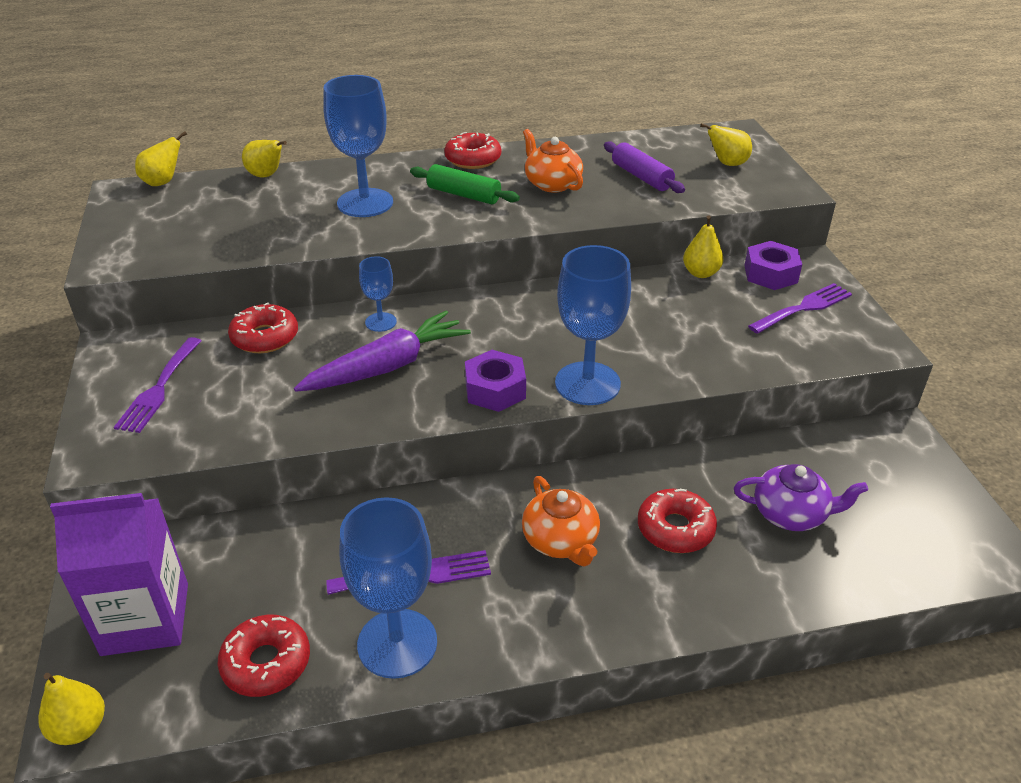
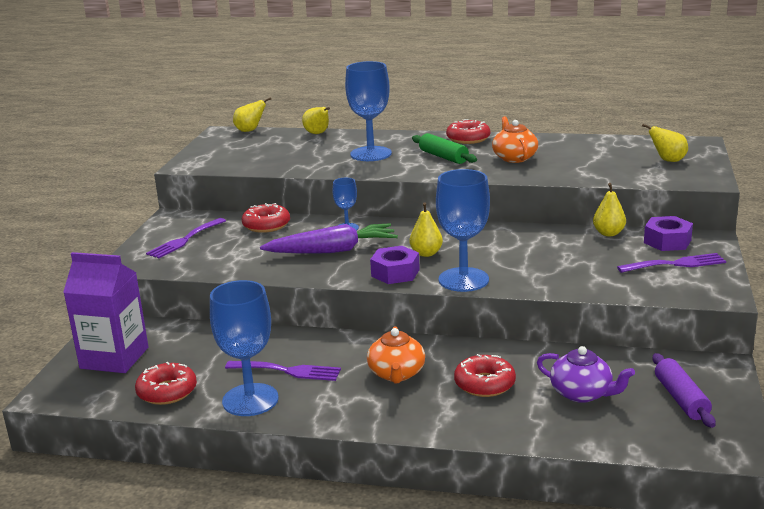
camera: 25 degrees right, 15 degrees down
(79, 728) = (48, 396): yellow pear -> yellow pear (426, 253)
(641, 177) = (588, 161): purple rolling pin -> purple rolling pin (681, 399)

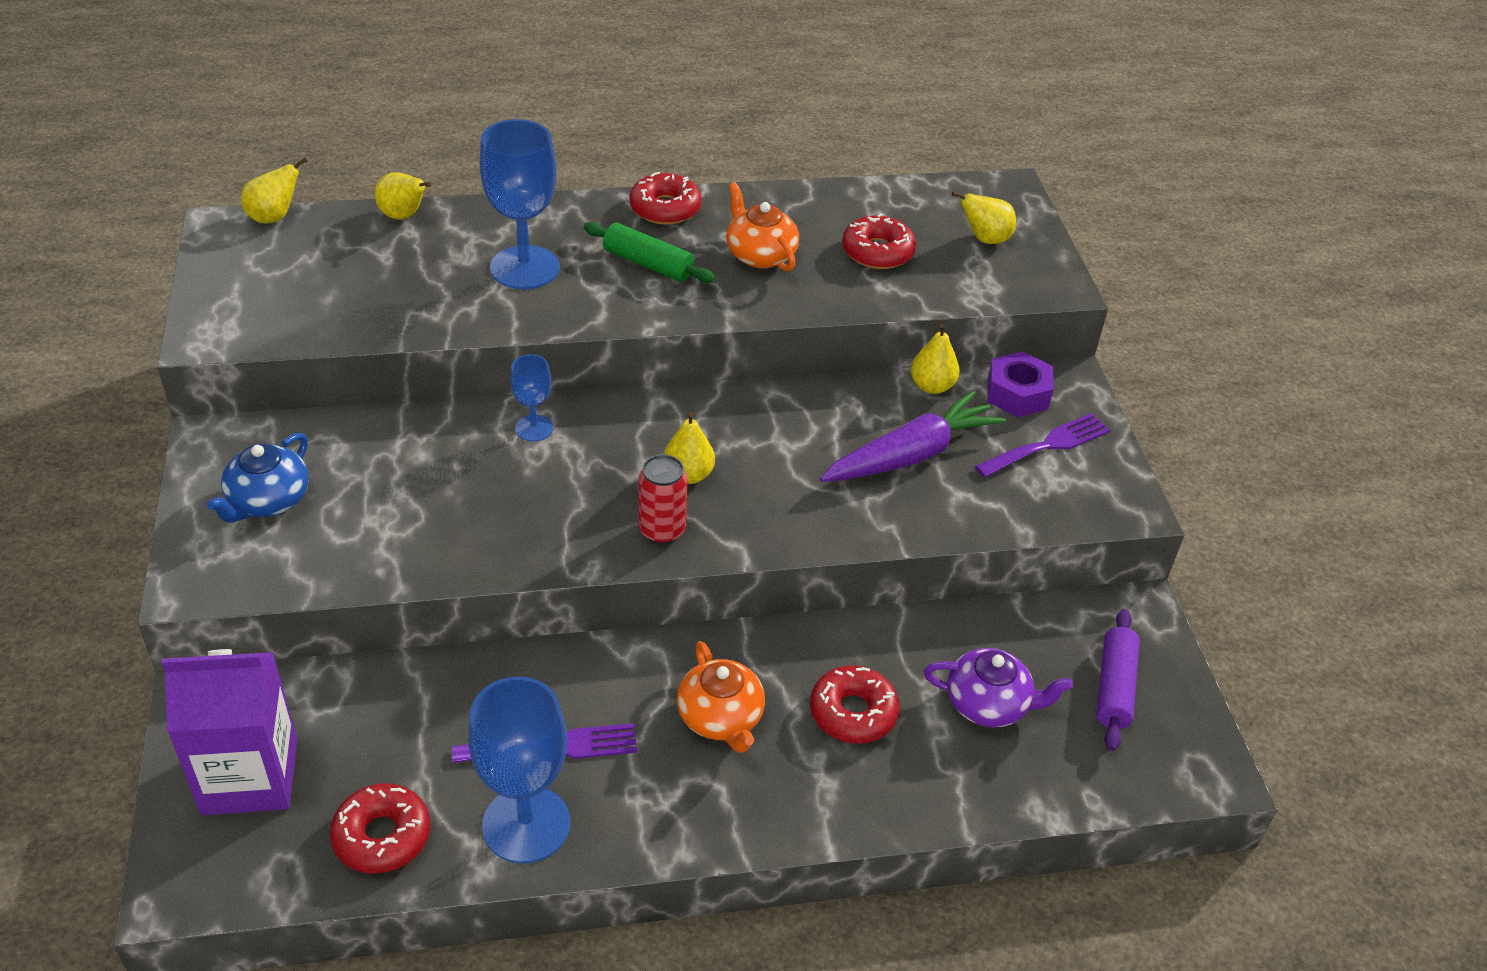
camera: 25 degrees left, 20 degrees up
(185, 240) = (268, 500): purple fork -> blue teapot
(266, 225) = (394, 439): red donut -> red donut (877, 252)
(333, 250) = (537, 490): purple carrot -> purple carrot (911, 455)
(395, 273) = (662, 531): purple nut -> red can
(463, 280) = (771, 530): blue goblet -> none
(681, 399) = (1114, 687): purple rolling pin -> purple rolling pin turned 45 degrees clockwise

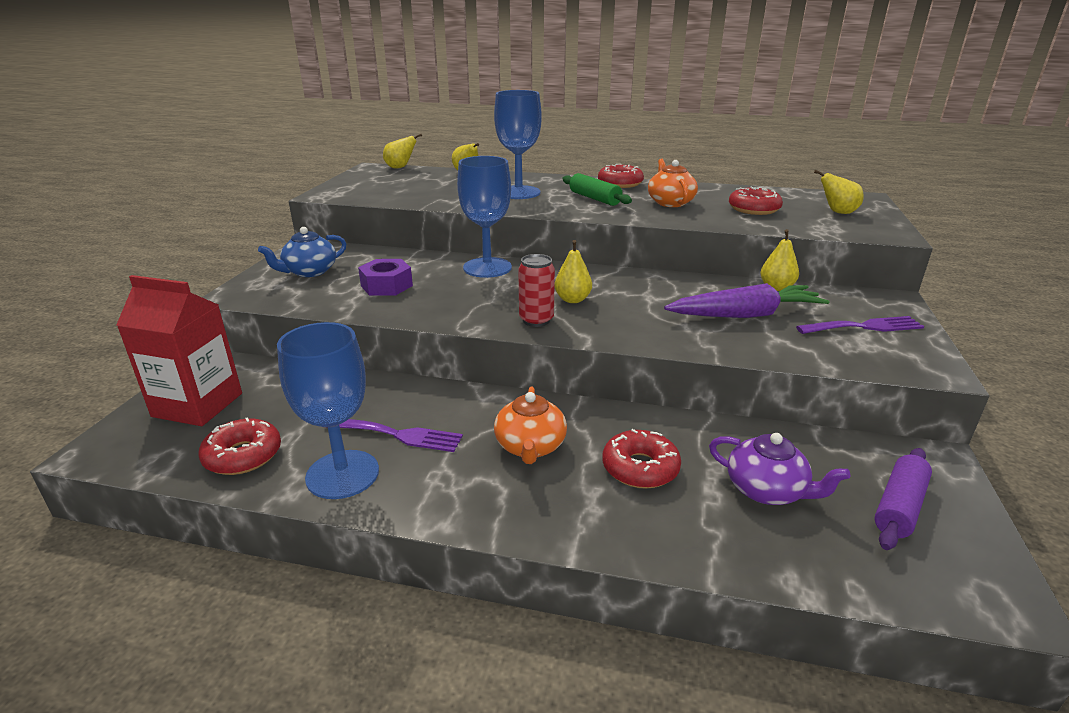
camera: 25 degrees right, 15 degrees down
(250, 776) = (197, 405): purple carton -> red carton
(534, 428) = (487, 268): blue goblet -> blue goblet, size x1.92
(1017, 394) = (845, 300): purple nut -> purple nut (386, 286)

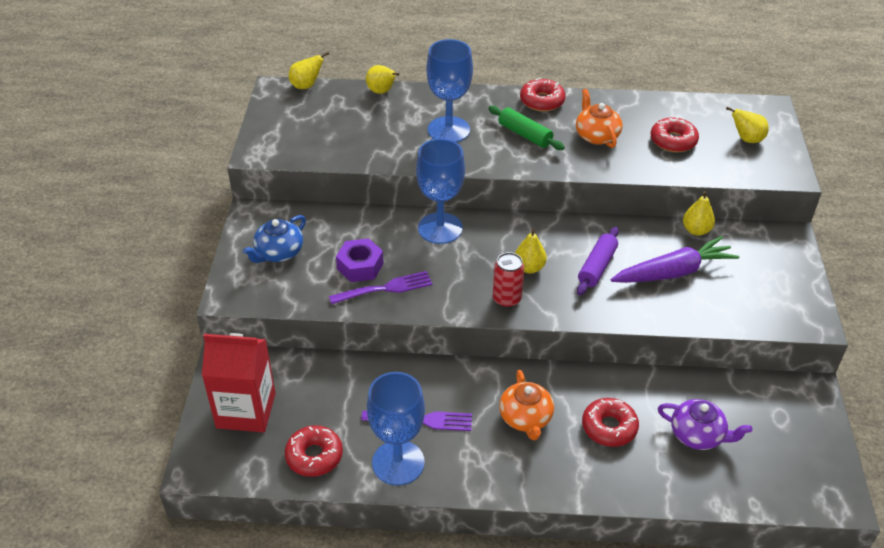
camera: 10 degrees left, 15 degrees up
(864, 327) = (766, 276): purple fork -> purple fork (385, 288)
(899, 507) = (784, 437): purple rolling pin -> purple rolling pin (597, 267)

